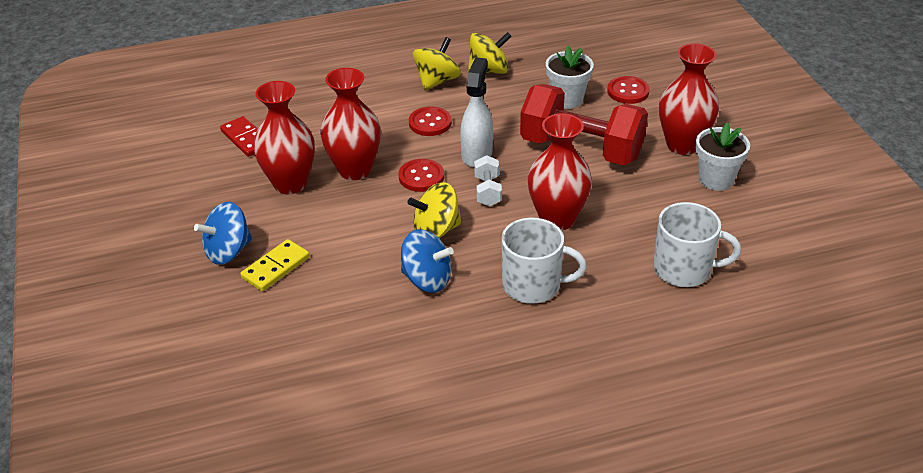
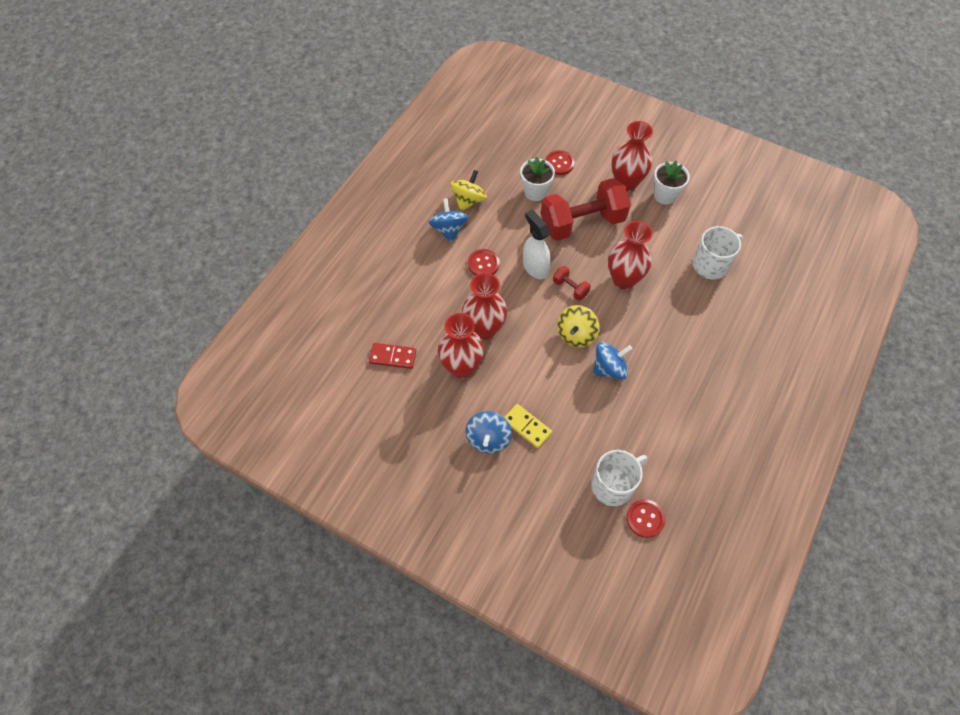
camera: 45 degrees left, 20 degrees up
(275, 267) = (527, 427): yellow domino -> yellow domino turned 45 degrees counterclockwise
(421, 177) = (525, 305): red button -> red button (645, 519)
(437, 81) = (449, 229): yellow spinning top -> blue spinning top
(488, 191) = (570, 288): white dumbbell -> red dumbbell
(533, 285) = (660, 330): white mug -> white mug (613, 485)

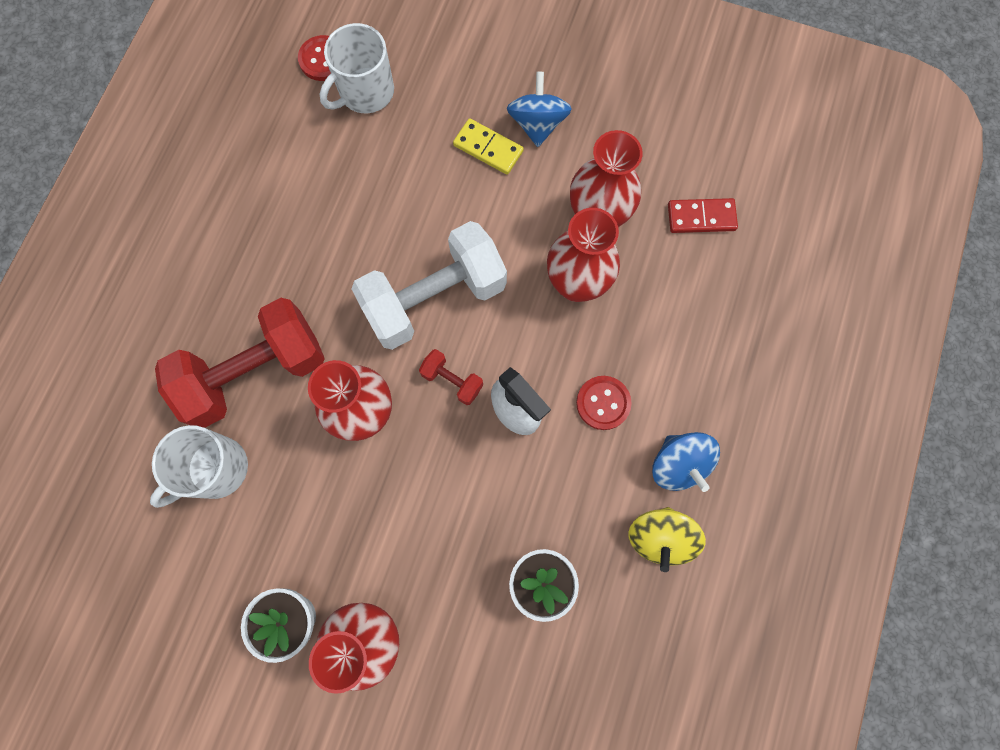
camera: 170 degrees right, 15 degrees up
(559, 163) = (504, 664): red button -> none
(576, 334) = (434, 298): yellow spinning top -> white dumbbell
(582, 223) = (445, 522): red dumbbell -> red dumbbell (256, 372)
(609, 368) = (380, 251): blue spinning top -> none

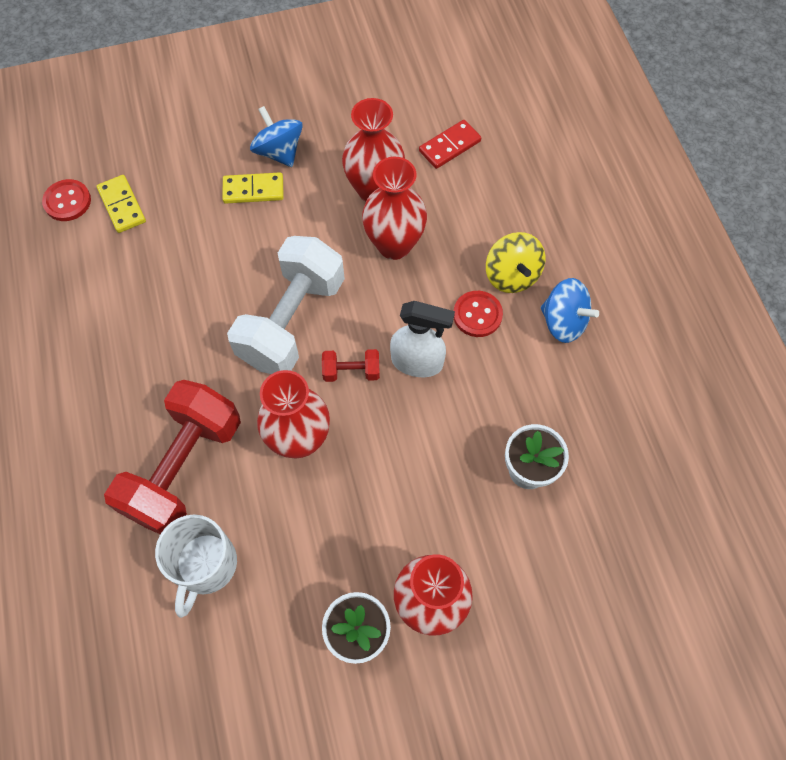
camera: 35 degrees left, 10 degrees down
(365, 92) = (122, 205): white mug -> yellow domino
(659, 537) = (589, 380): yellow spinning top -> yellow spinning top (512, 275)

